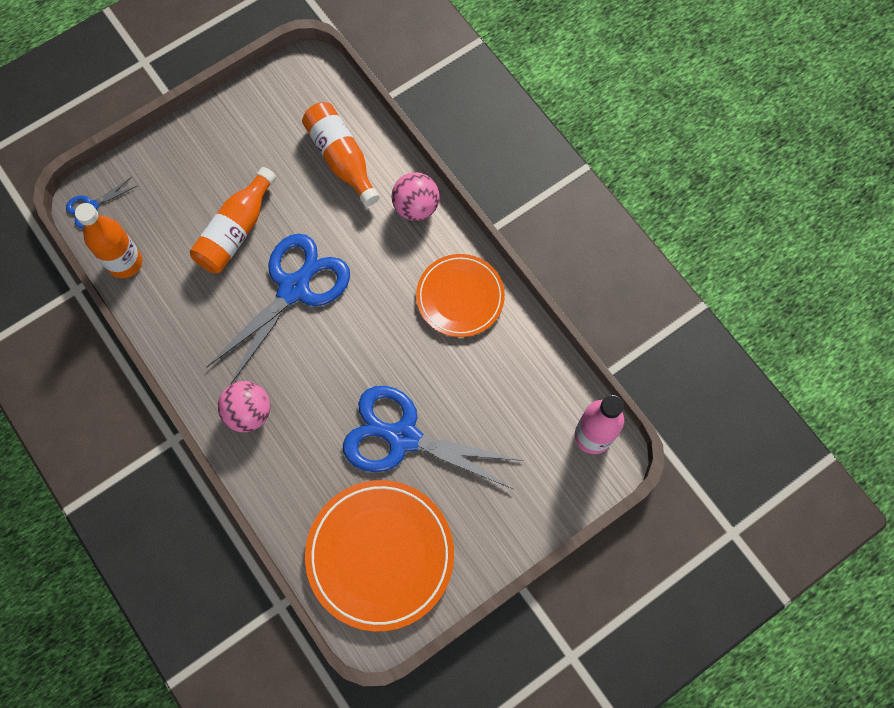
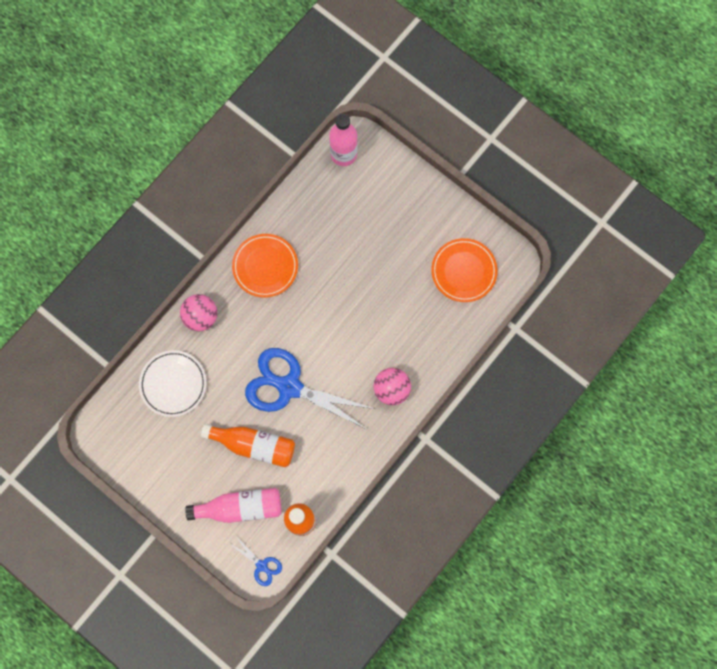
camera: 105 degrees left, 5 degrees up
(168, 199) = (240, 507): none -> pink bottle
(341, 159) = (173, 384): orange bottle -> white plate
(380, 555) = (464, 271): orange plate -> orange plate, size x0.65
(403, 437) = (379, 278): blue scissors -> none

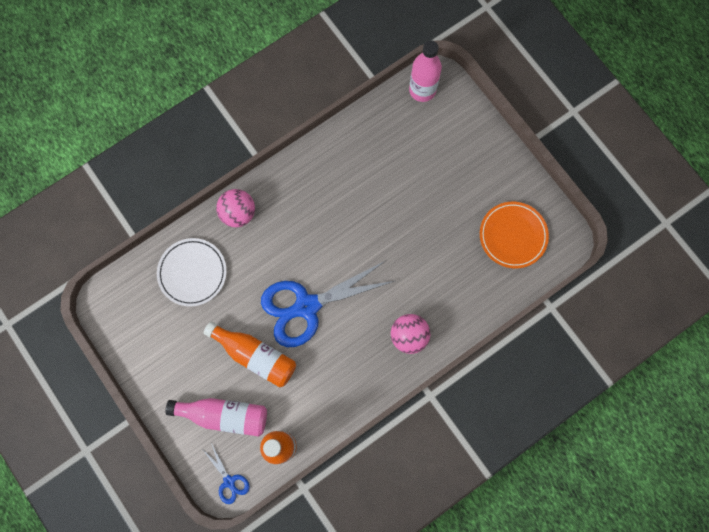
camera: 15 degrees right, 0 degrees up
(265, 266) = (315, 180): orange plate -> none
(289, 387) = (307, 306): blue scissors -> blue scissors turned 60 degrees counterclockwise

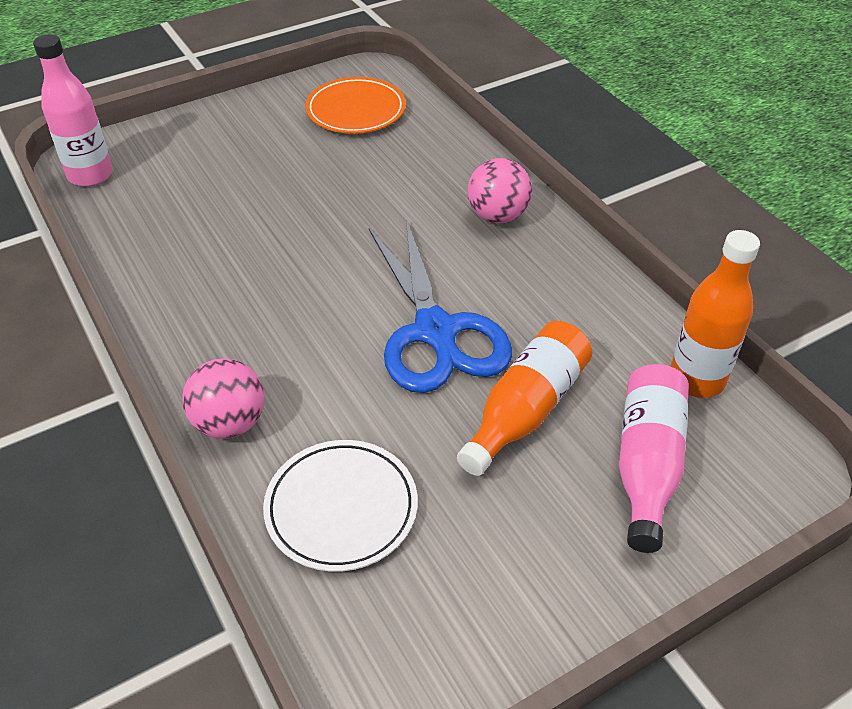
camera: 85 degrees left, 30 degrees down
(229, 481) = (776, 461): blue scissors -> none

